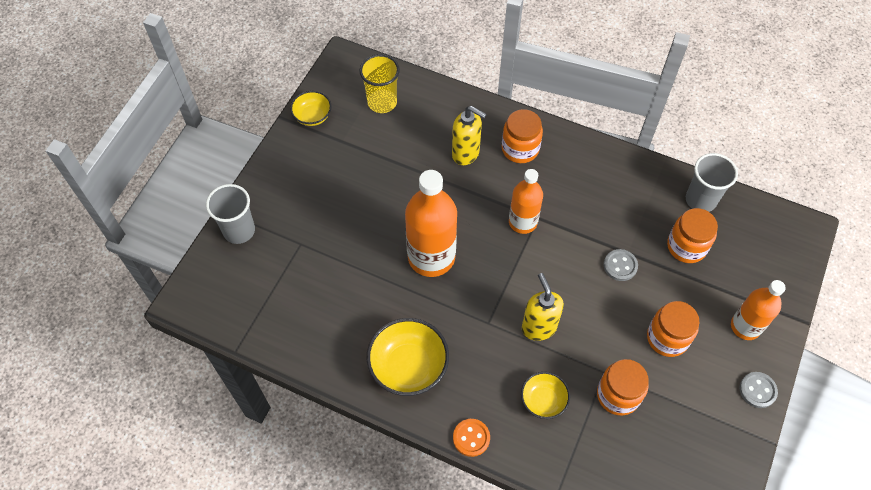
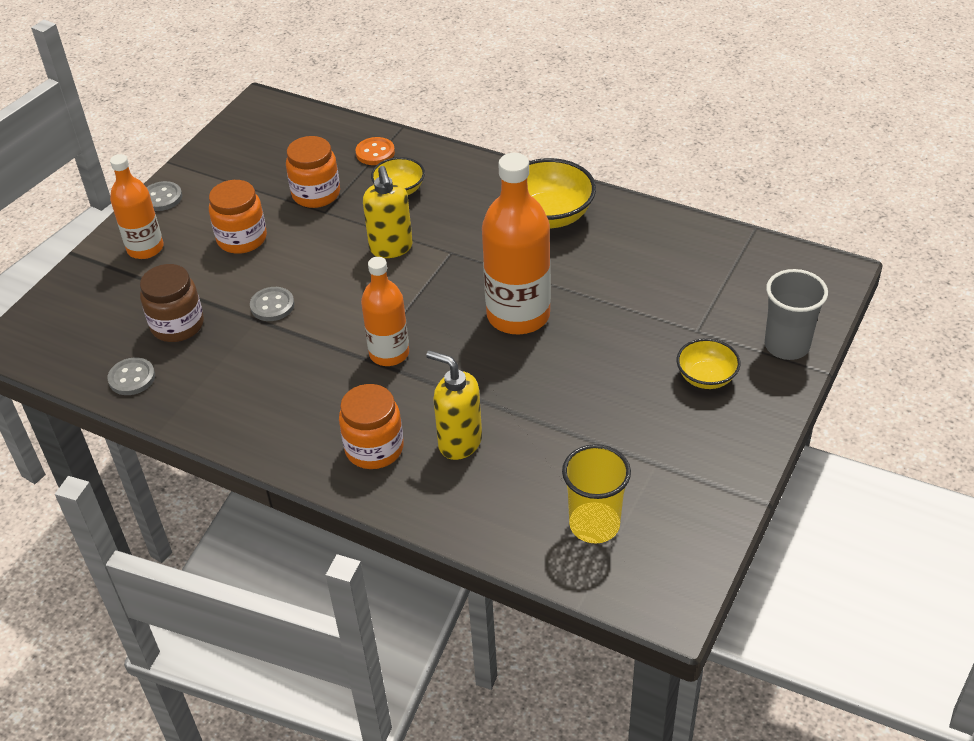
camera: 175 degrees left, 15 degrees down
(312, 116) = (710, 502): yellow bowl -> yellow bowl (706, 377)
(471, 438) = (481, 163): orange button -> orange button (375, 153)
(686, 246) = (177, 325): orange jar -> brown jar
(700, 200) = (132, 378): grey cup -> grey button

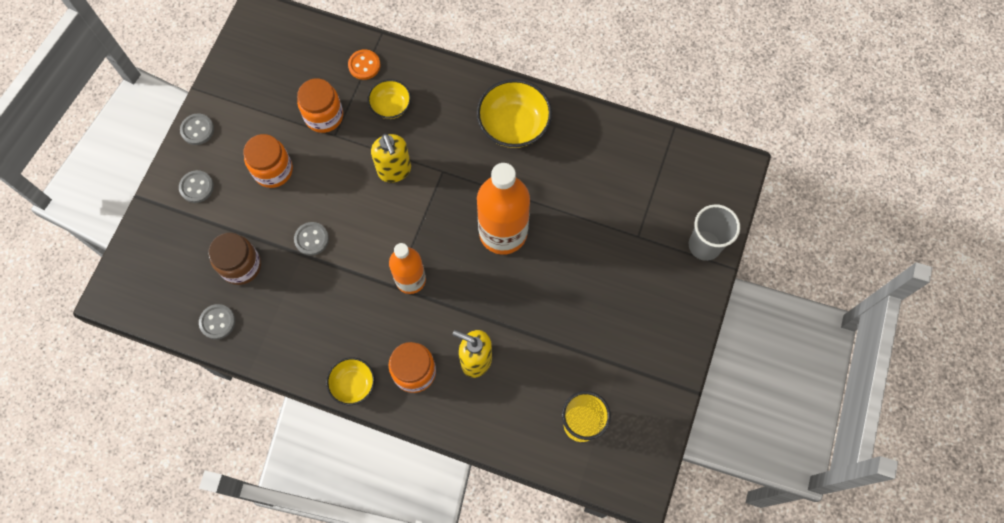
camera: 10 degrees left, 25 degrees up
(145, 248) = (196, 187): orange bottle -> grey button
(706, 377) = (648, 281): yellow bowl -> yellow bowl (353, 384)

